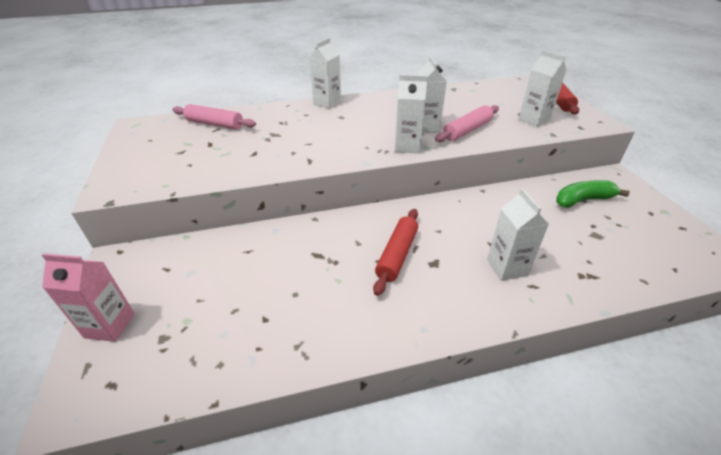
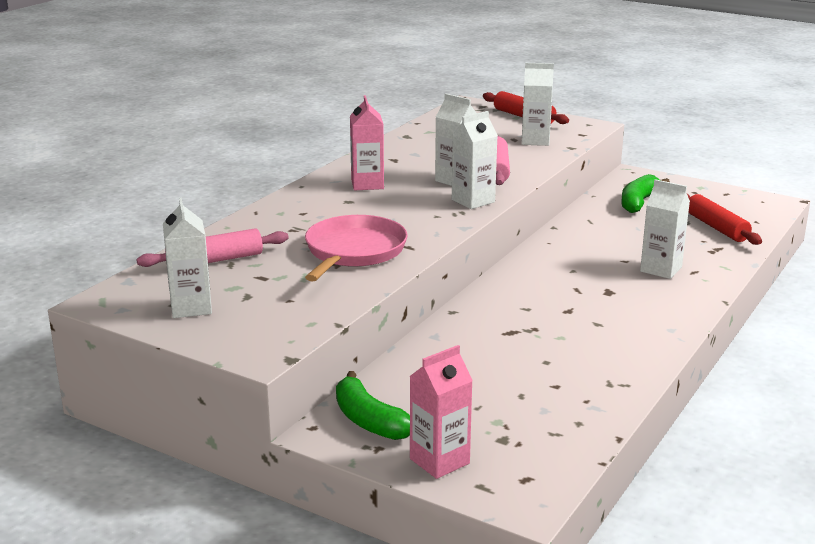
camera: 45 degrees left, 15 degrees down
(143, 266) = (369, 420): none -> green banana
(278, 150) = (354, 251): none -> pink pan
(327, 103) = (299, 194): white carton -> white carton (191, 307)
(371, 110) = (367, 184): none -> pink carton
(397, 255) = (572, 300): red rolling pin -> red rolling pin (716, 227)

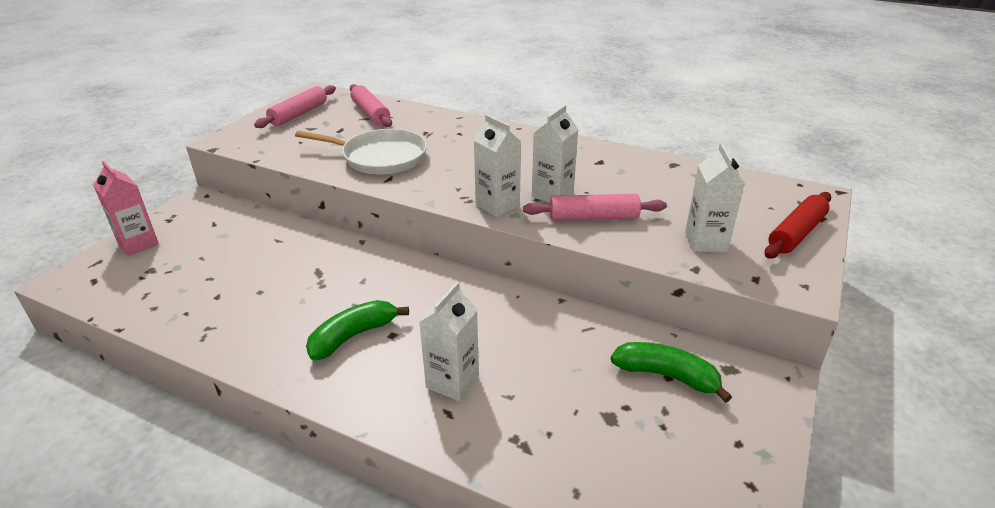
camera: 85 degrees right, 10 degrees up
(191, 307) = (298, 114): white carton -> pink rolling pin
(354, 251) = (380, 157): pink pan -> white pan
(367, 184) = (529, 153): pink carton -> none
(369, 420) = (204, 214): green banana -> green banana (353, 336)
(716, 227) = (600, 454): red rolling pin -> none

